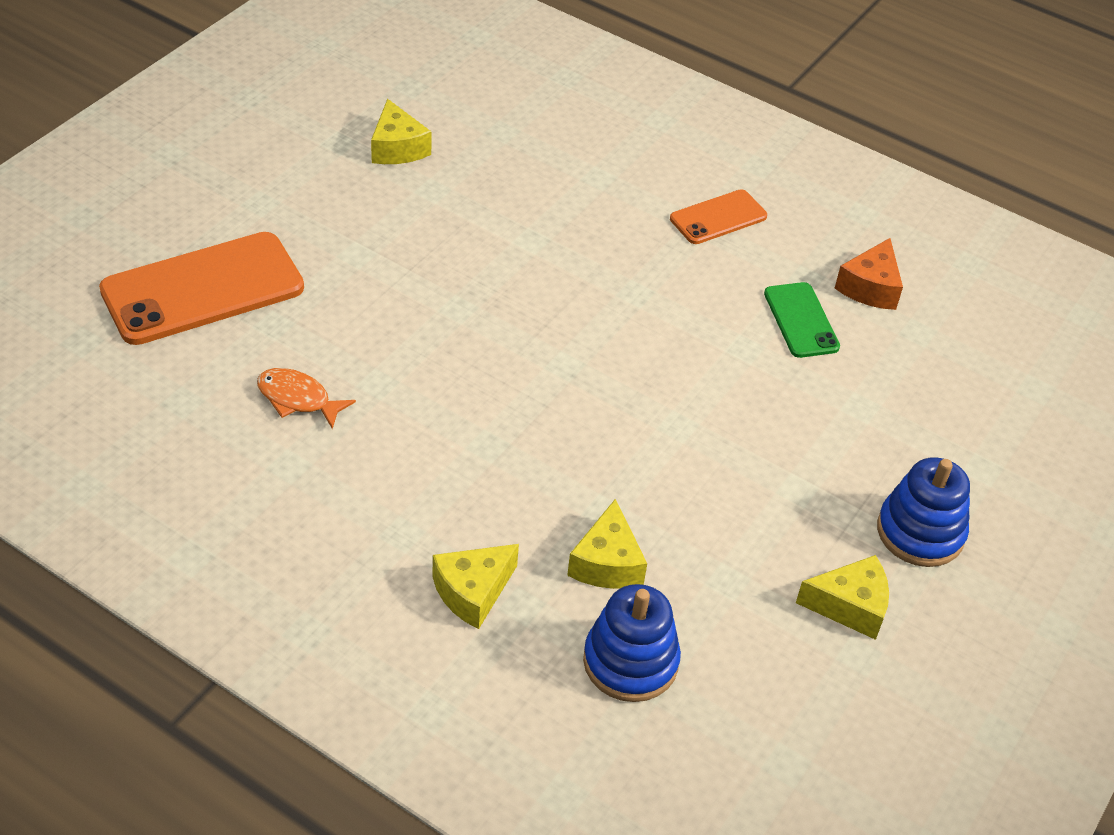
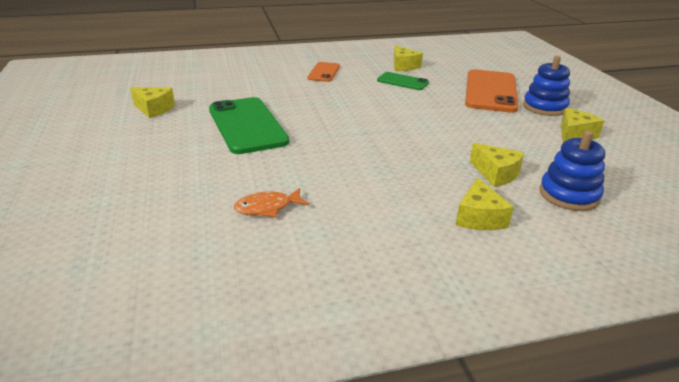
camera: 45 degrees left, 15 degrees down
(202, 289) = (133, 200): orange phone -> orange phone (490, 91)
(456, 256) = (247, 125): none -> green phone
(870, 287) = (403, 66): orange cheese -> yellow cheese

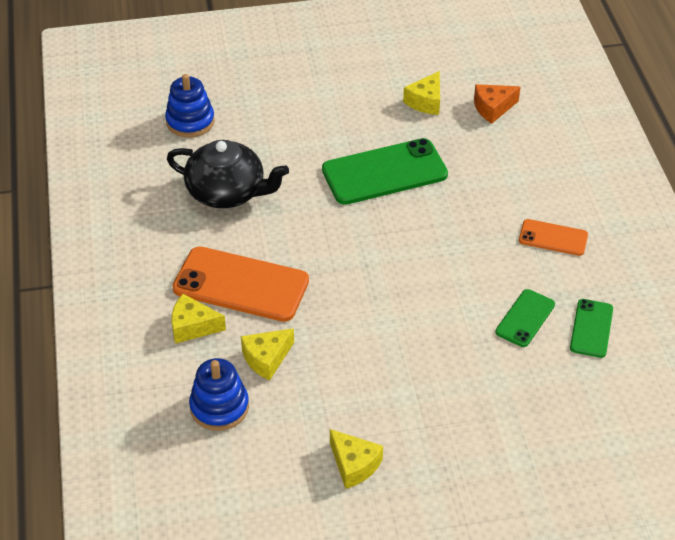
camera: 95 degrees right, 15 degrees up
(175, 85) = (493, 108): none -> orange cheese
(267, 208) = (227, 192): orange fish -> black teapot
(403, 66) = (591, 328): yellow cheese -> green phone
(490, 91) = (495, 413): orange phone -> orange phone (241, 284)
(544, 107) = (440, 461): blue stacking toy -> blue stacking toy (190, 121)

